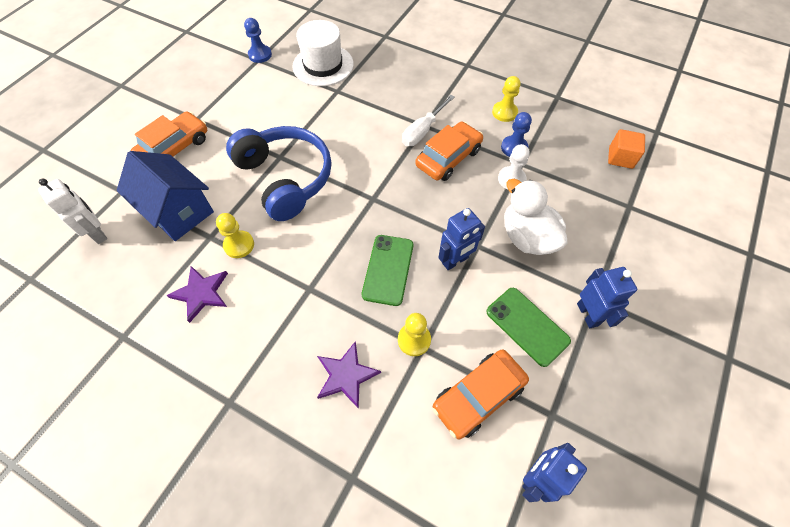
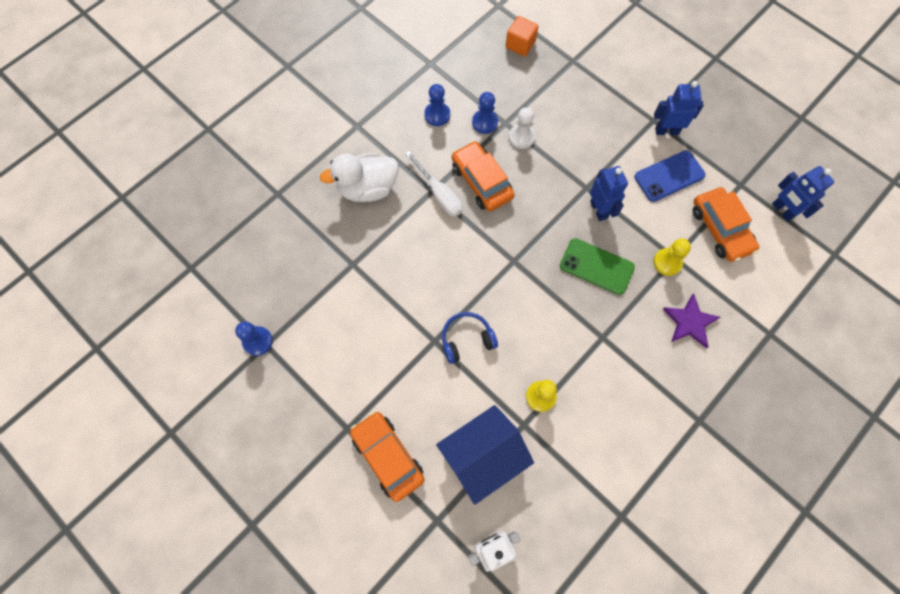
camera: 75 degrees left, 10 degrees up
(201, 293) = (588, 438): purple star -> none
(285, 178) = (466, 339): blue headphones -> blue headphones, size x0.50
(323, 65) = (304, 271): white hat -> none
(504, 112) = (437, 115): yellow pawn -> blue pawn
(527, 237) = (587, 147): white duck -> white duck (367, 188)
(527, 326) = (669, 176): green phone -> blue phone

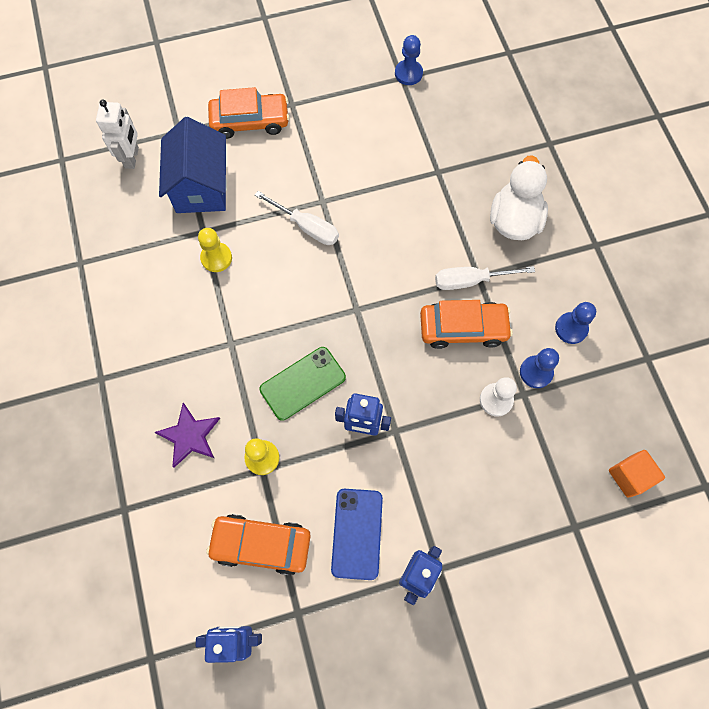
camera: 120 degrees right, 0 degrees up
(466, 339) = (306, 227): blue headphones -> white screwdriver

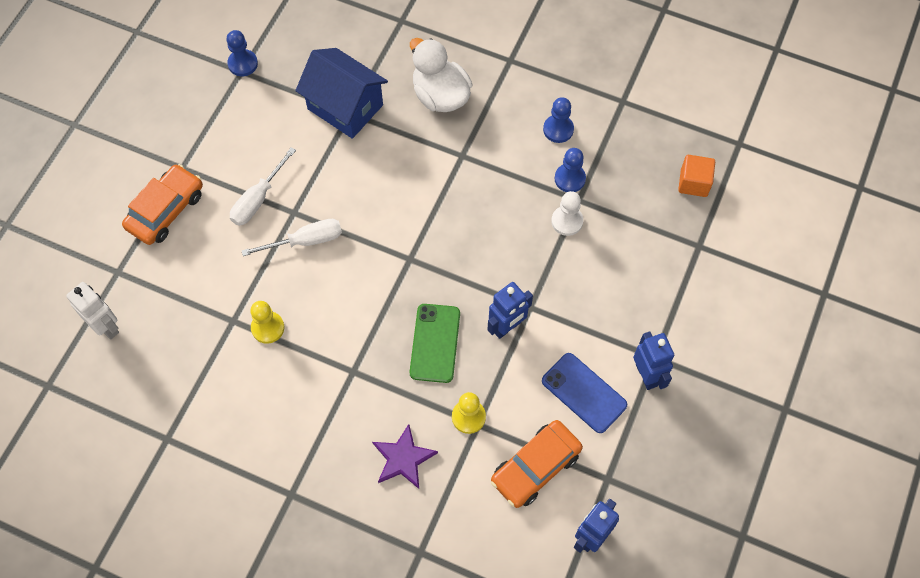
camera: 50 degrees left, 5 degrees down
(201, 187) = (190, 292): blue house -> blue house (345, 107)
(463, 328) = (493, 198): orange car -> none
(470, 281) = (460, 163): white screwdriver -> white screwdriver (258, 199)

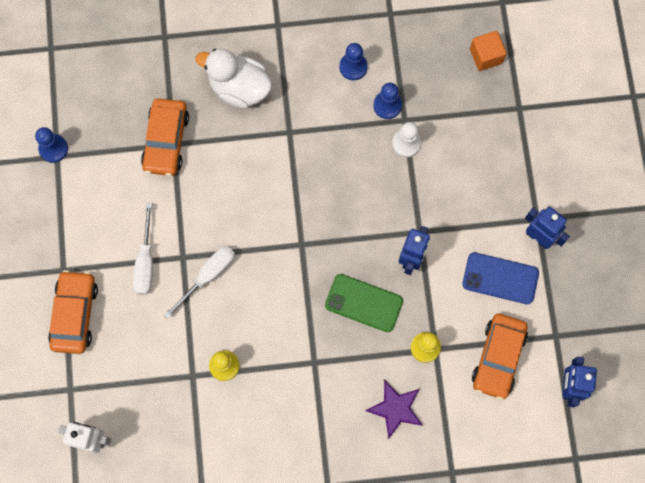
camera: 30 degrees left, 10 degrees up
(345, 107) = (166, 141): blue house -> orange car
(435, 343) = (363, 303): green phone -> green phone turned 45 degrees counterclockwise

